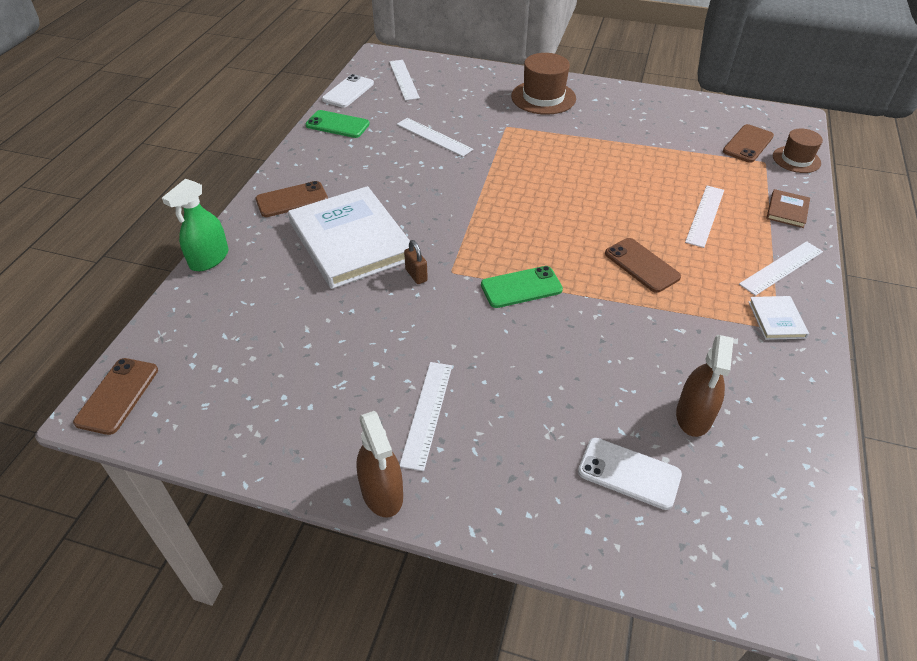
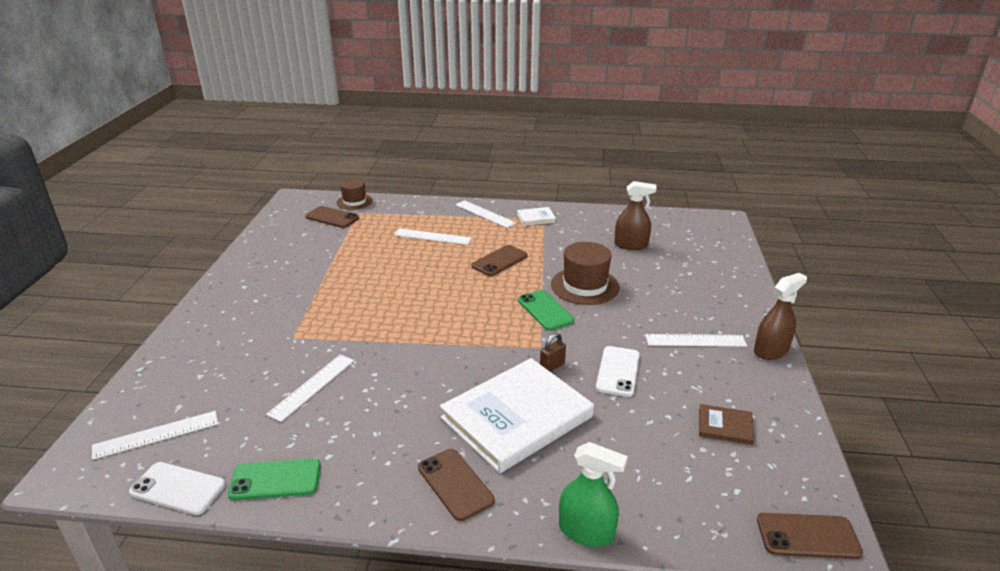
camera: 100 degrees left, 15 degrees down
(337, 125) = (275, 480): green phone -> green phone turned 75 degrees clockwise
(543, 97) = (234, 317): brown hat -> brown hat (585, 286)
(629, 473) = (687, 264): white phone -> white phone (618, 371)
(787, 210) = (420, 208): brown book -> brown book (725, 426)

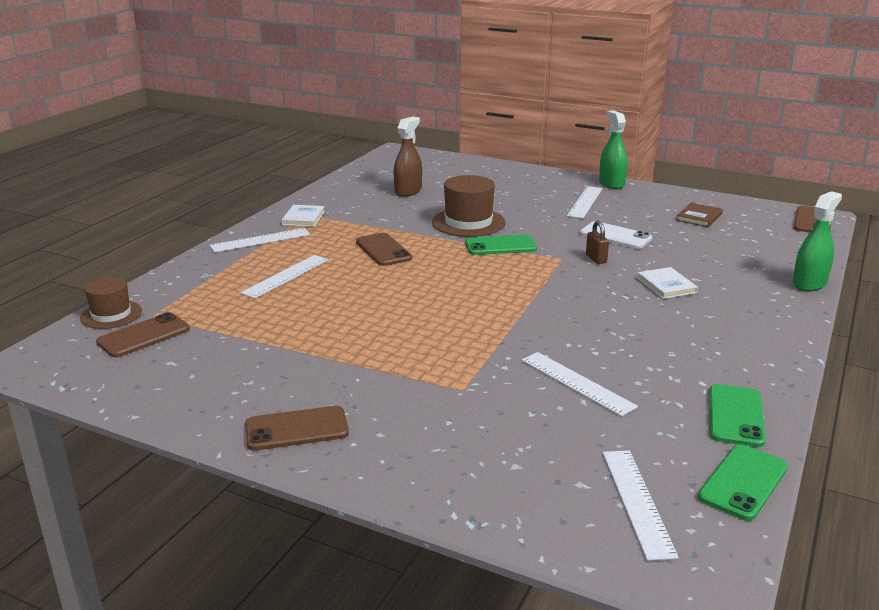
camera: 70 degrees left, 5 degrees down
(178, 489) = (743, 482): white phone -> green phone
(455, 484) = (752, 324): brown phone -> brown phone (297, 429)
(516, 417) = (666, 285): white book -> white book, size x0.42
(771, 350) = (611, 183): brown spray bottle -> green spray bottle

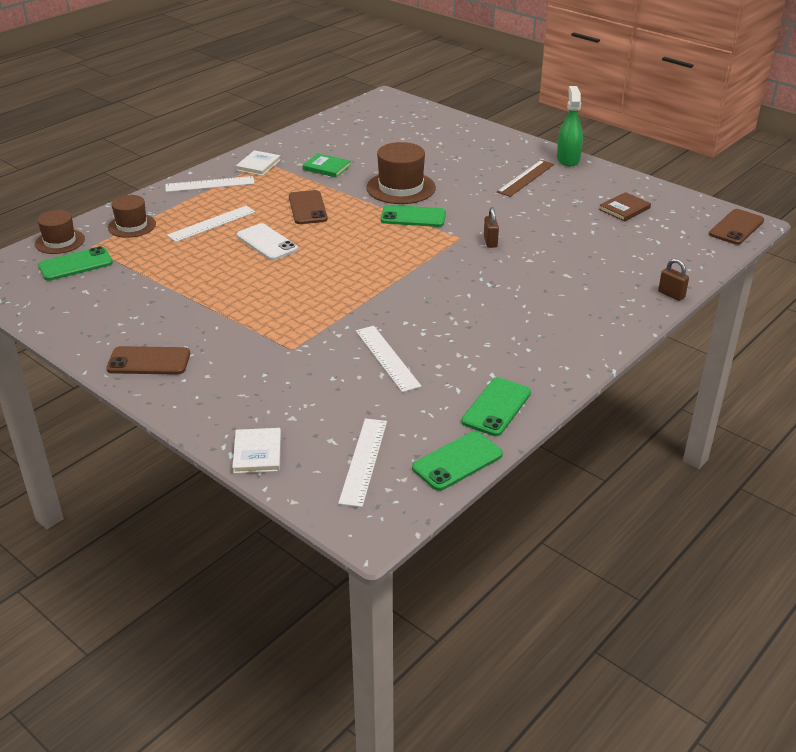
camera: 15 degrees right, 10 degrees up
(143, 336) = (75, 264): brown phone -> green phone
(192, 289) = (132, 226): none -> brown hat
(378, 213) = (326, 167): none -> green book
(408, 191) = (368, 146): brown spray bottle -> none
(585, 202) = (525, 178): white ruler -> brown ruler
(615, 236) = (527, 220): white phone -> white phone (267, 242)
(666, 285) = (534, 278): white book -> white book (257, 453)
(809, 283) = (671, 294): green spray bottle -> brown padlock

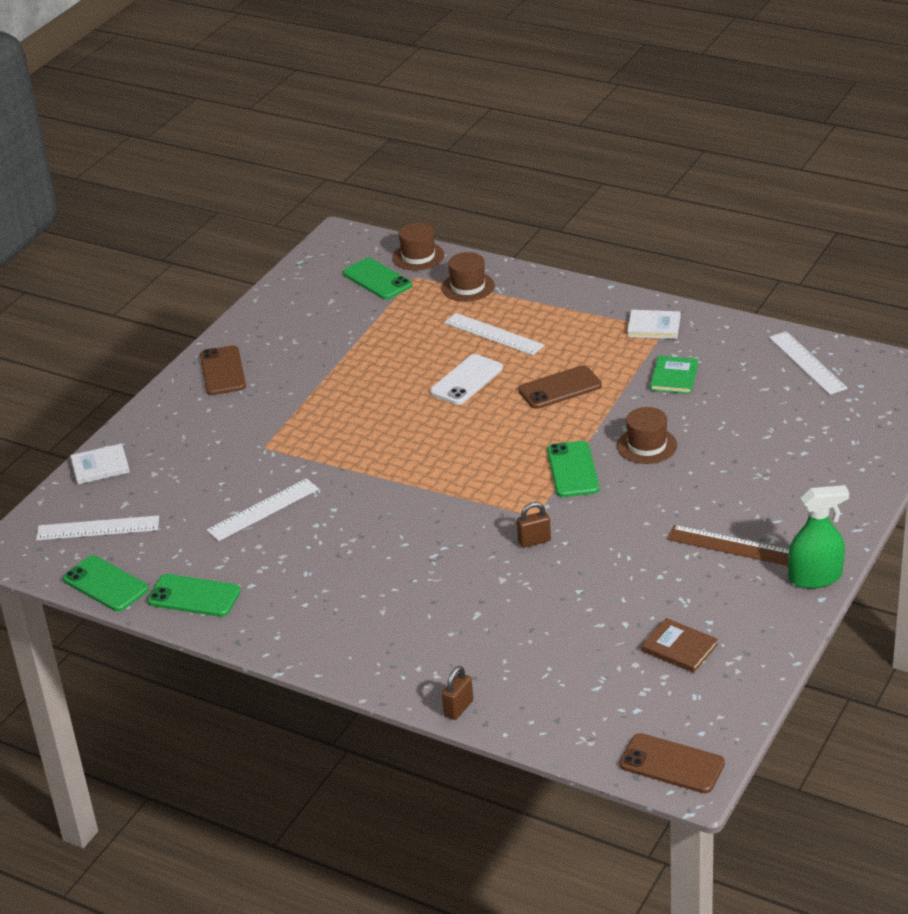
camera: 80 degrees right, 0 degrees up
(210, 184) = (586, 307): white ruler -> white ruler (807, 363)
(401, 188) = (647, 445): brown hat -> brown hat, size x0.64

